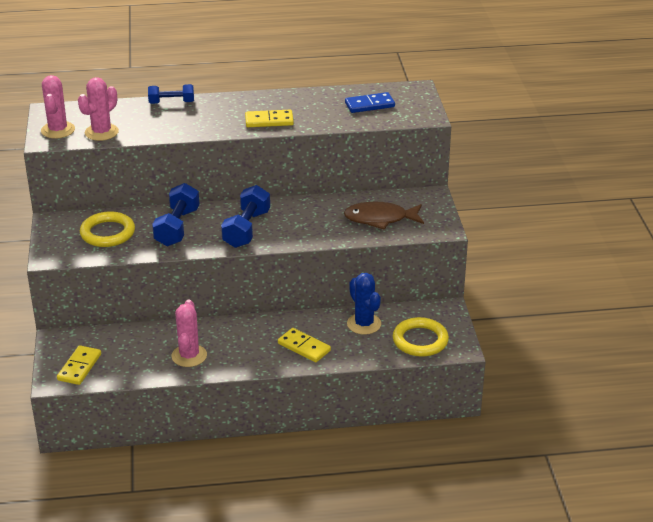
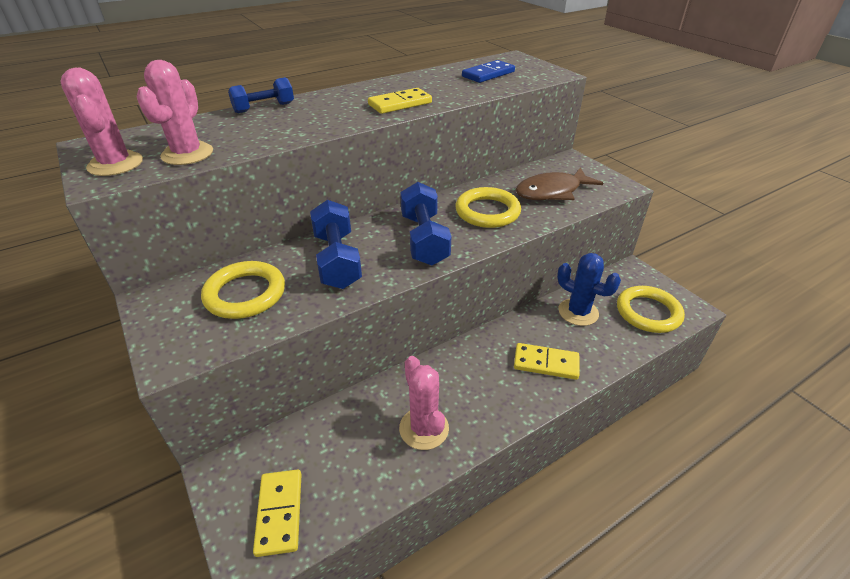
camera: 25 degrees left, 5 degrees up
(312, 221) = (487, 212): none -> yellow ring

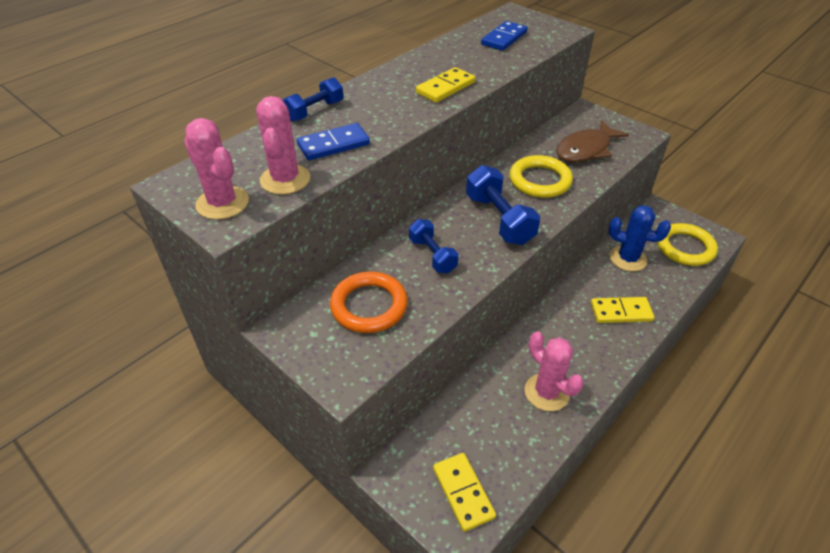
camera: 15 degrees left, 5 degrees up
(245, 294) = (369, 306): yellow ring -> orange ring
(256, 134) = (333, 144): none -> blue domino
(337, 260) = (432, 255): blue dumbbell -> blue dumbbell, size x0.64

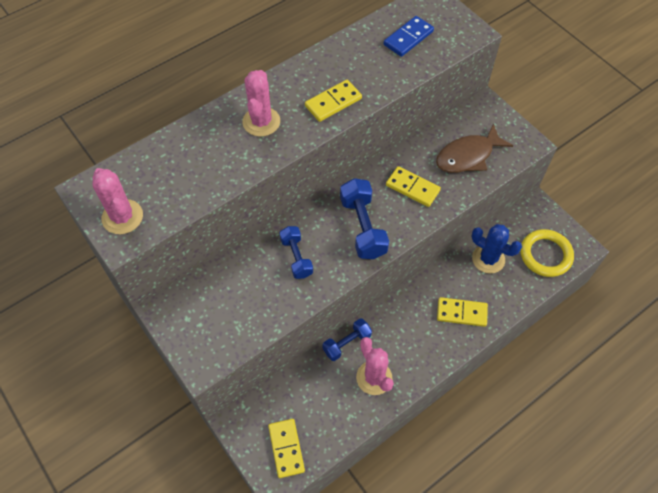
camera: 10 degrees right, 15 degrees up
(285, 179) = (174, 198): pink cactus -> pink cactus (261, 122)
(315, 111) = (212, 118): blue dumbbell -> blue dumbbell (347, 343)
(333, 144) = (220, 163): blue domino -> none
(369, 306) = (234, 300): orange ring -> none
(540, 180) = (412, 188): yellow ring -> yellow domino

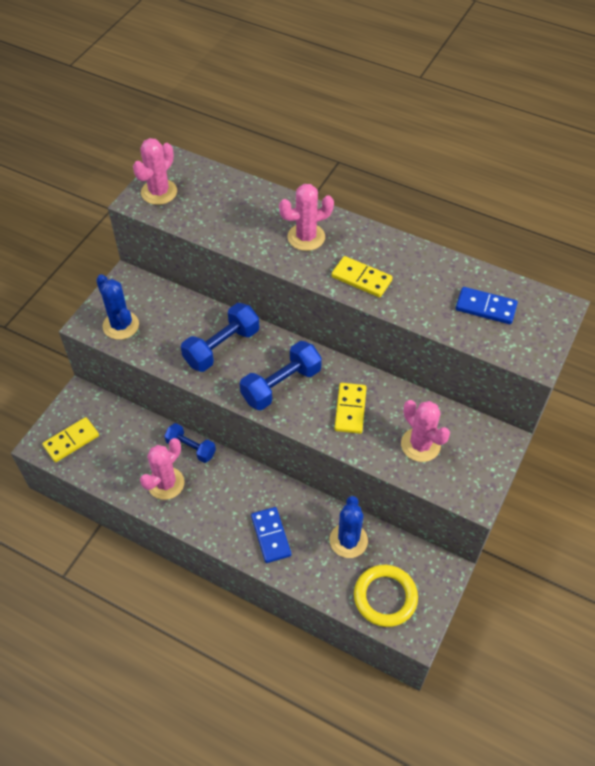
camera: 65 degrees right, 5 degrees down
(221, 335) = (121, 325): none -> blue cactus
(296, 257) = (221, 347): blue dumbbell -> blue dumbbell, size x1.55
(461, 313) = (271, 536): yellow domino -> blue domino
(468, 156) = (420, 445): brown fish -> pink cactus

